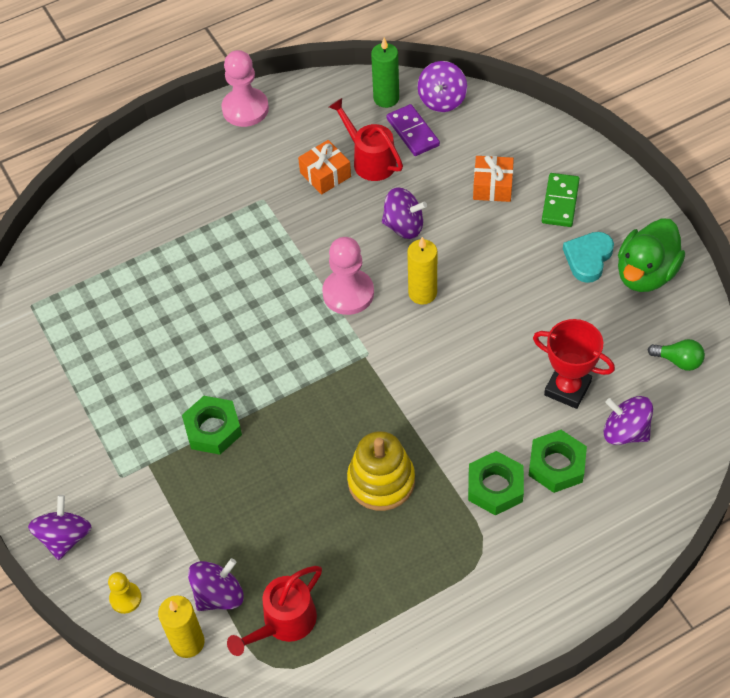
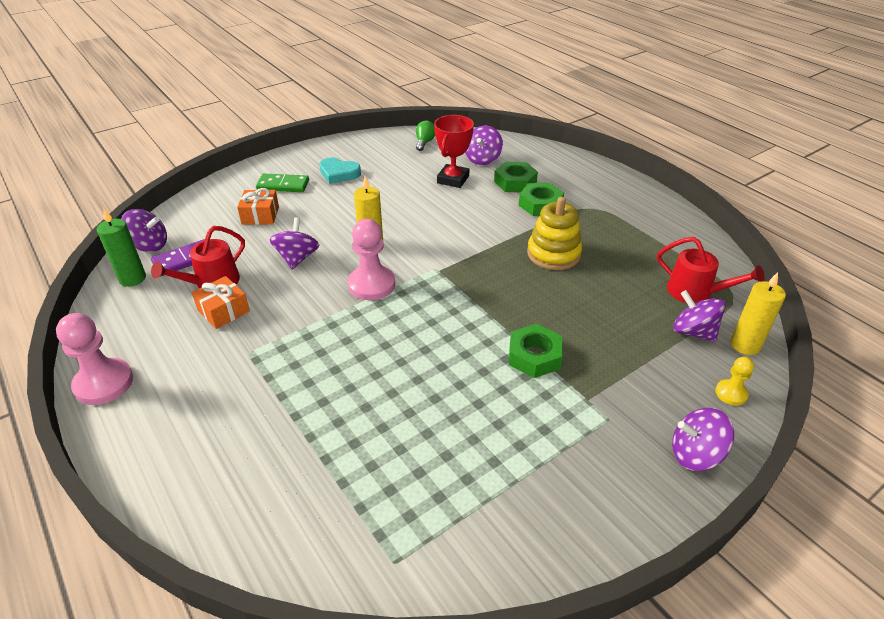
camera: 100 degrees left, 15 degrees down
(645, 274) = (353, 153): green duck -> none

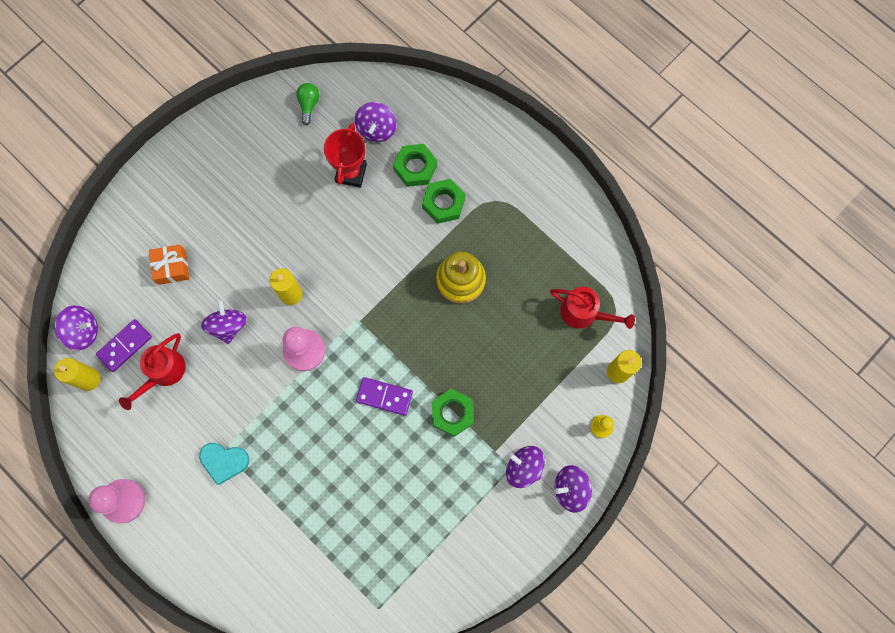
camera: 10 degrees left, 35 degrees up
(132, 278) = (89, 379): green candle -> yellow candle
(223, 311) = (186, 405): orange gift -> none
(283, 185) = (178, 213): green domino -> none
(339, 173) = (230, 181): turquoise heart -> turquoise heart (224, 461)
(453, 331) = (384, 396): none -> purple domino
(693, 332) = (578, 363): purple spinning top -> purple spinning top (523, 468)

